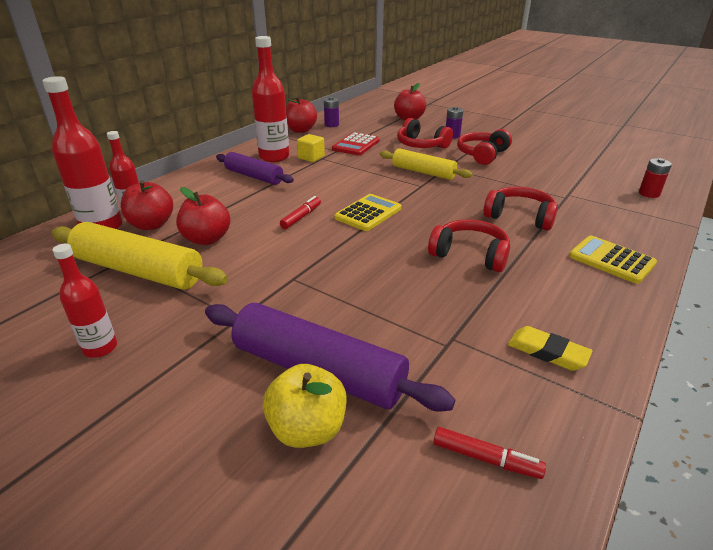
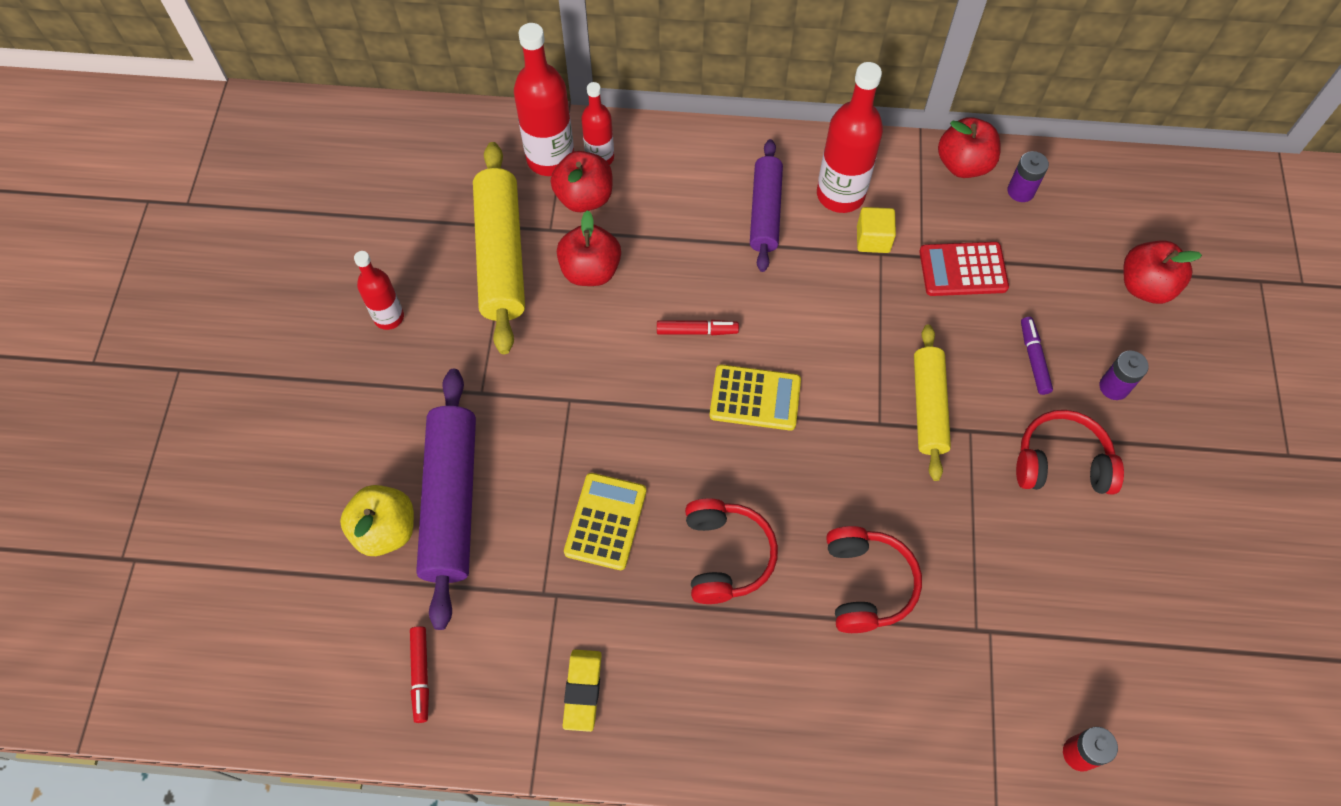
camera: 60 degrees right, 30 degrees up
(421, 145) = (1034, 358): red headphones -> purple marker
(611, 260) = (815, 726): yellow calculator -> yellow calculator (605, 521)

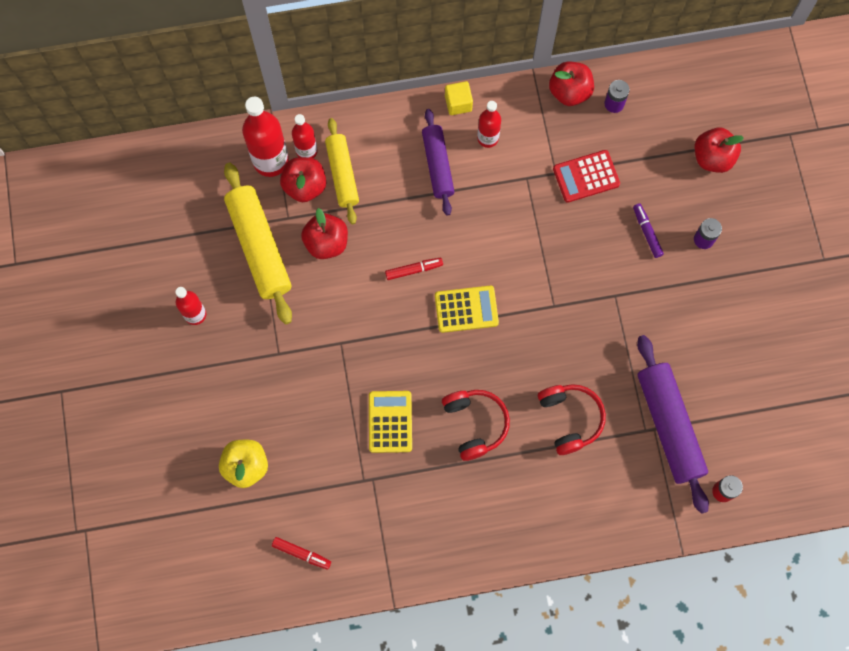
camera: 15 degrees left, 10 degrees up
(420, 675) = (301, 554): red marker -> red marker turned 45 degrees counterclockwise
(451, 501) = (283, 435): purple rolling pin -> purple rolling pin (668, 426)
(582, 691) = (408, 535): yellow eraser -> none
(840, 194) = (488, 138): red bottle -> red bottle, size x0.59
(873, 239) = (519, 168): yellow cube -> yellow cube (458, 103)
(928, 407) = (584, 285): yellow rolling pin -> yellow rolling pin (342, 174)
(1061, 463) = (678, 303): red headphones -> none

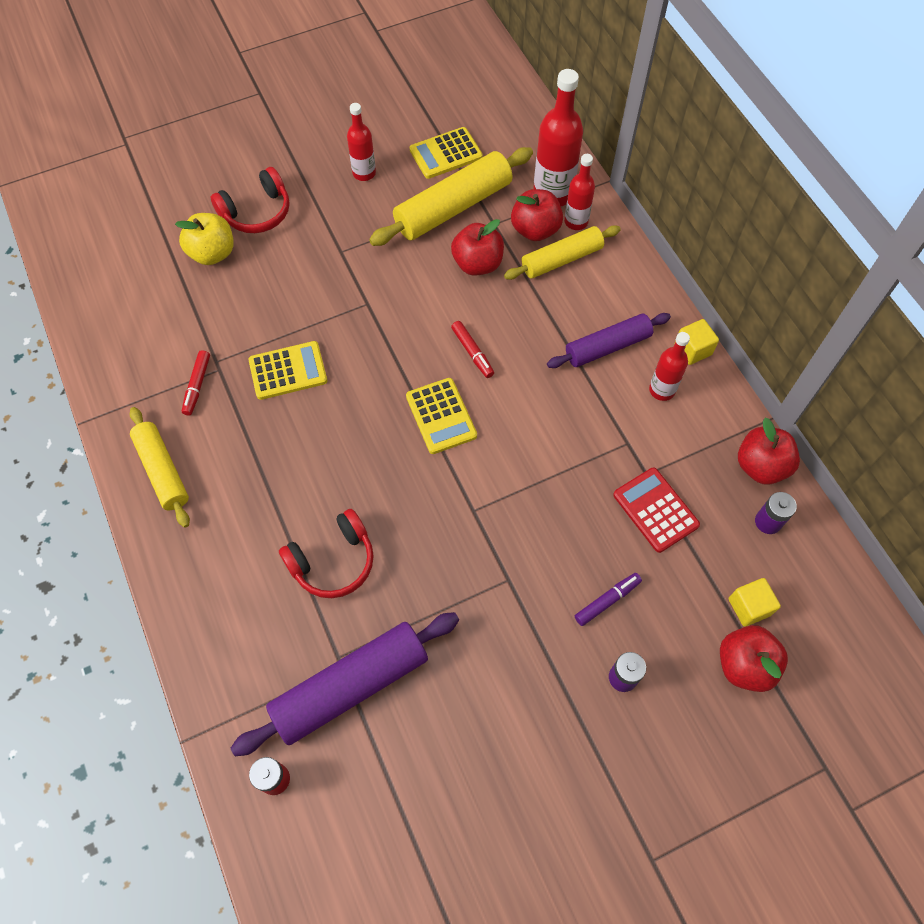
camera: 75 degrees right, 10 degrees down
(196, 238) = (446, 154): none -> yellow calculator
(301, 554) = (125, 324): red marker -> red marker (197, 385)
(458, 539) = (163, 471): none -> yellow rolling pin
(475, 424) = (303, 457): red headphones -> red headphones (257, 212)
(673, 140) = (749, 607): none -> yellow cube

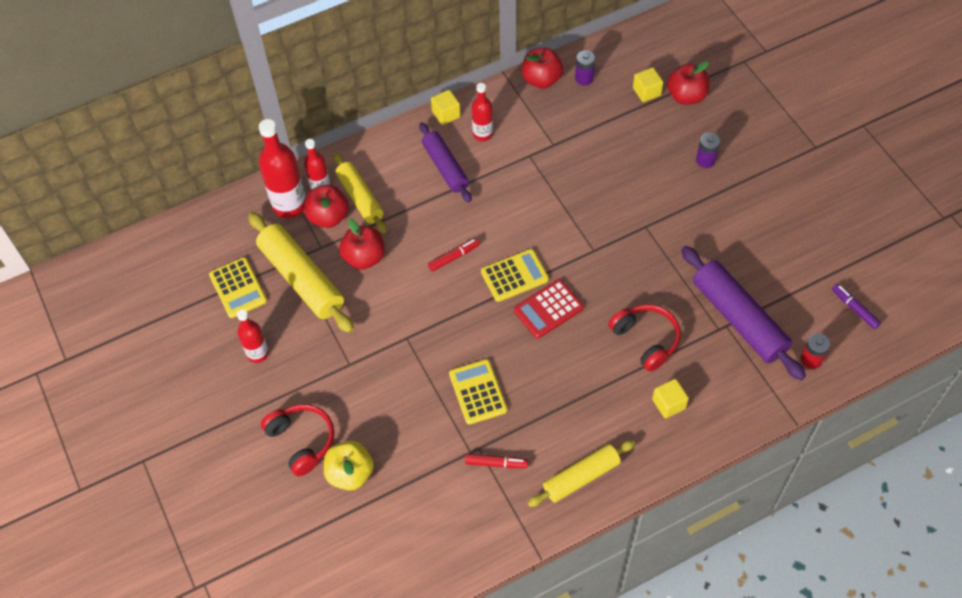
camera: 90 degrees left, 5 degrees down
(238, 579) = (668, 404): none -> yellow cube
(607, 601) = (653, 168): purple marker -> purple marker (854, 308)
(655, 510) = (582, 140): red calculator -> red calculator (548, 309)

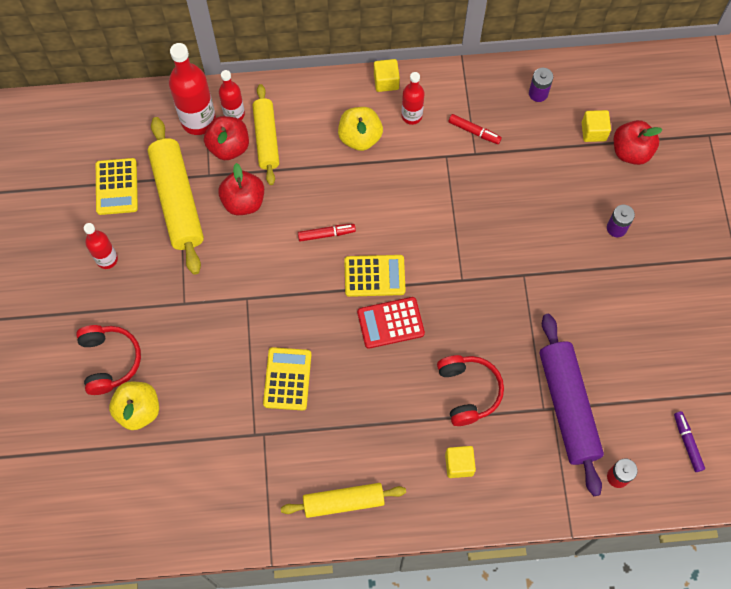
camera: 20 degrees right, 10 degrees up
(445, 167) = (360, 137): purple rolling pin -> yellow apple
(496, 463) = (272, 456): red marker -> red marker (474, 132)
(541, 80) = (495, 79): red apple -> none

